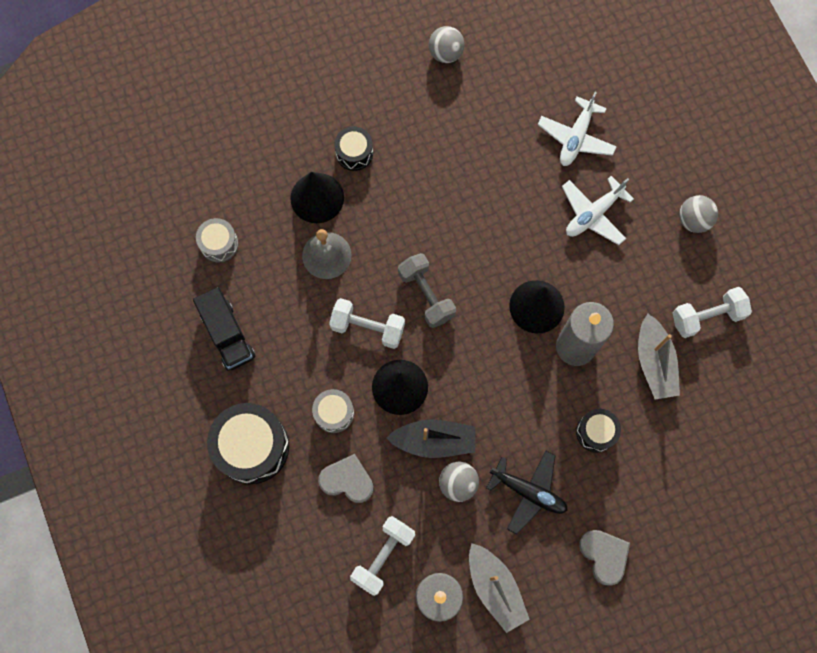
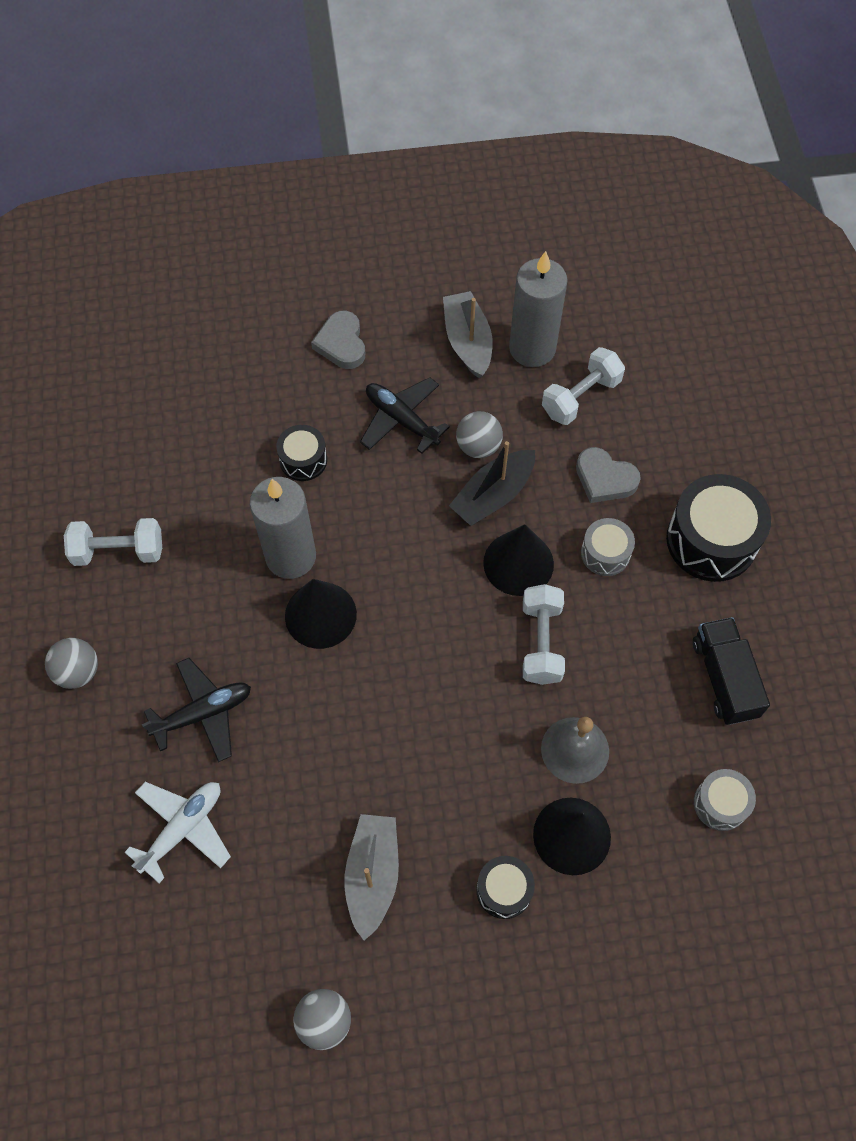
camera: 165 degrees left, 10 degrees down
(368, 327) = (541, 642): white dumbbell -> white dumbbell turned 60 degrees clockwise
(426, 295) = (456, 664): grey dumbbell -> none
(434, 441) = (493, 495): black boat -> black boat turned 60 degrees counterclockwise
(593, 214) = (203, 713): white plane -> black plane
(654, 362) = (204, 516): grey boat -> grey boat (373, 875)

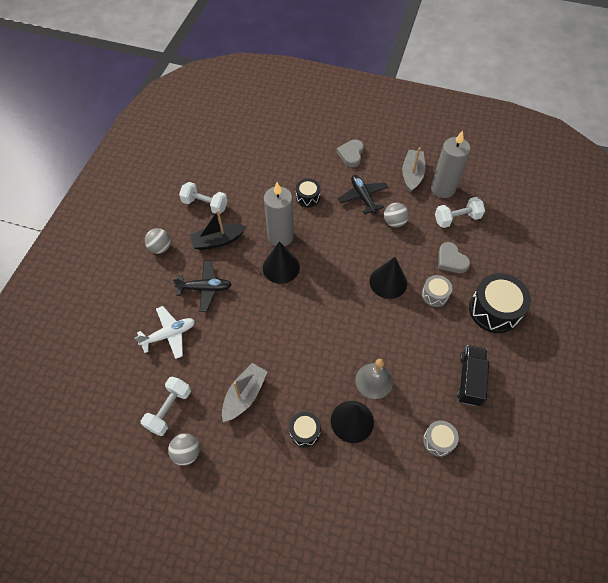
camera: 25 degrees right, 5 degrees down
(493, 495) = (391, 246): black boat -> black boat (218, 241)
(541, 642) = (381, 323): white dumbbell -> white dumbbell (169, 409)

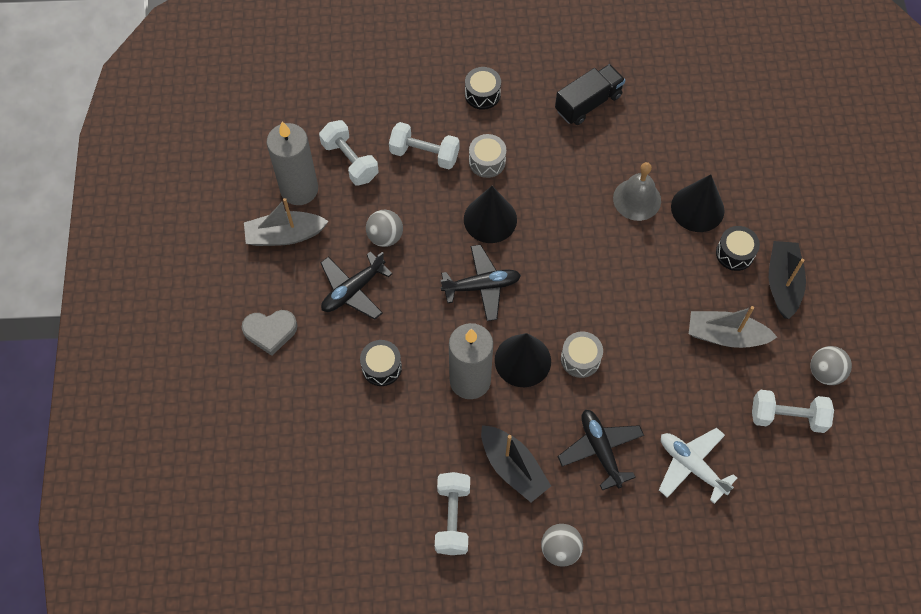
camera: 110 degrees left, 5 degrees up
(267, 456) = (782, 283): none -> black boat
(340, 262) = (482, 286): none -> black plane
(438, 441) = (676, 119): grey drum -> grey drum (580, 359)
(451, 260) = (424, 154): grey heart -> white dumbbell
(469, 379) = (588, 103): black truck -> black truck turned 150 degrees clockwise
(494, 310) = (482, 94): black drum -> black drum, size x0.54

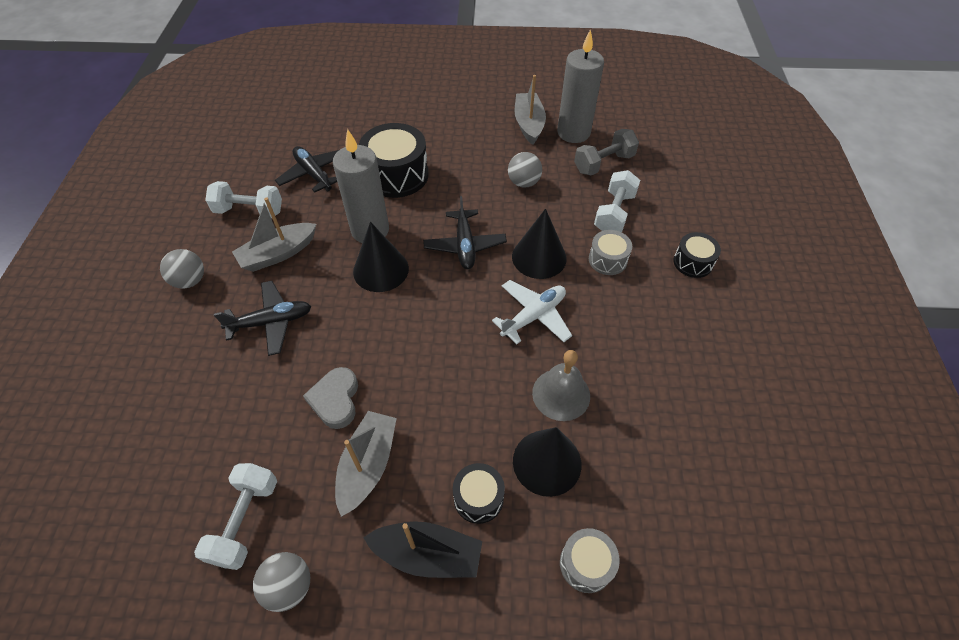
camera: 95 degrees right, 10 degrees down
(270, 331) = (442, 115): grey heart -> grey heart (335, 400)
(350, 161) = (603, 163): white dumbbell -> grey dumbbell
(353, 290) = (472, 161): black plane -> black plane (313, 174)
(381, 367) = (396, 175): black drum -> black drum, size x1.84
(513, 467) = (278, 254): black boat -> grey boat
(580, 359) = (371, 316): grey drum -> grey drum (586, 564)
(588, 103) = (695, 359): black truck -> none
(691, 466) = (225, 402): white plane -> white plane (533, 316)

